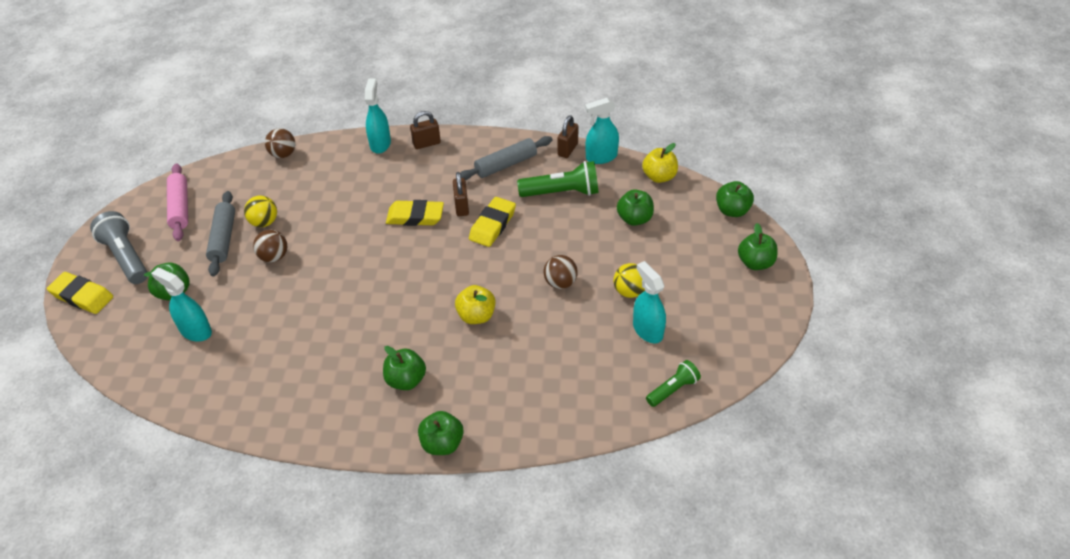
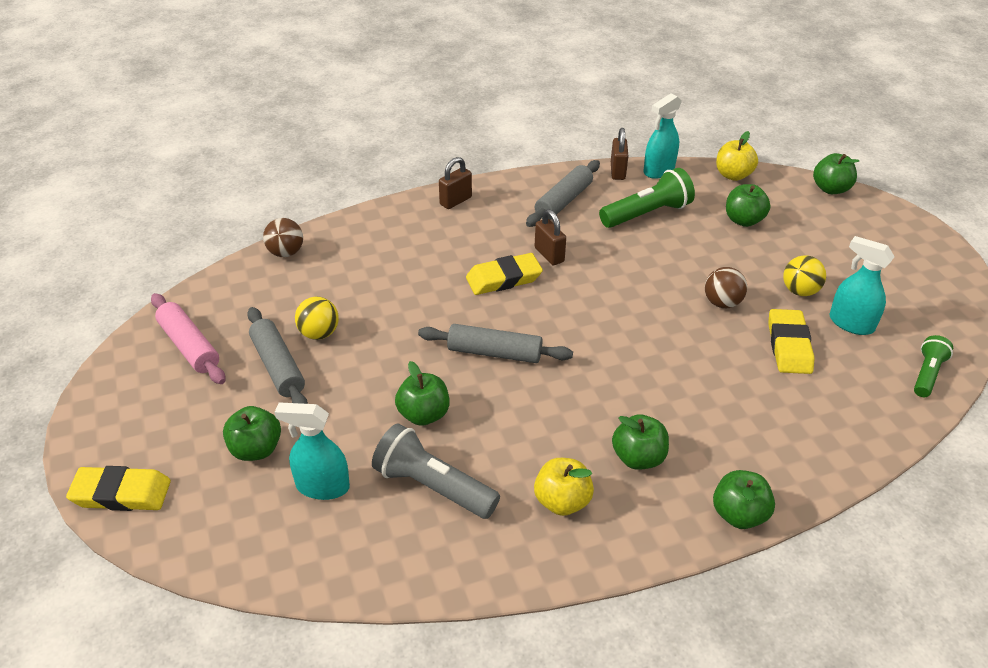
camera: 25 degrees left, 5 degrees down
(126, 257) = (154, 426): grey flashlight -> grey flashlight (433, 487)
(274, 257) = (362, 369): brown ball -> none
(367, 272) = (494, 353): none -> grey rolling pin
(380, 144) = (400, 213): turquoise spray bottle -> none
(476, 316) = (660, 363): yellow apple -> yellow apple (562, 501)
(492, 225) = (599, 264): yellow eraser -> yellow eraser (789, 346)
(755, 263) = (895, 230): green apple -> green apple (423, 414)

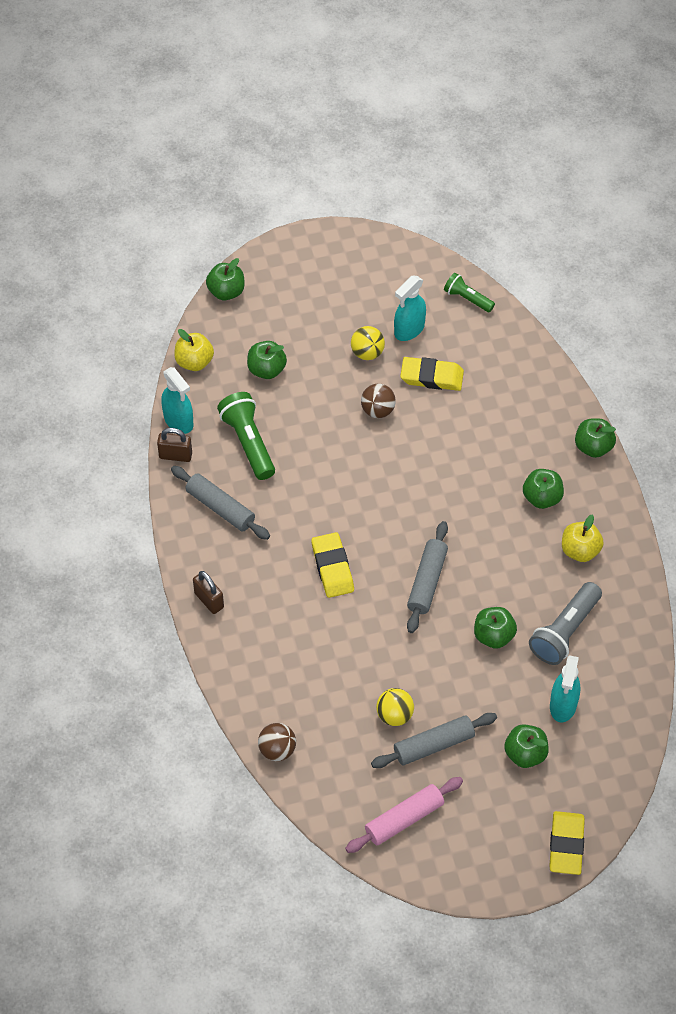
camera: 85 degrees left, 15 degrees up
(549, 255) = (302, 529): brown padlock -> none

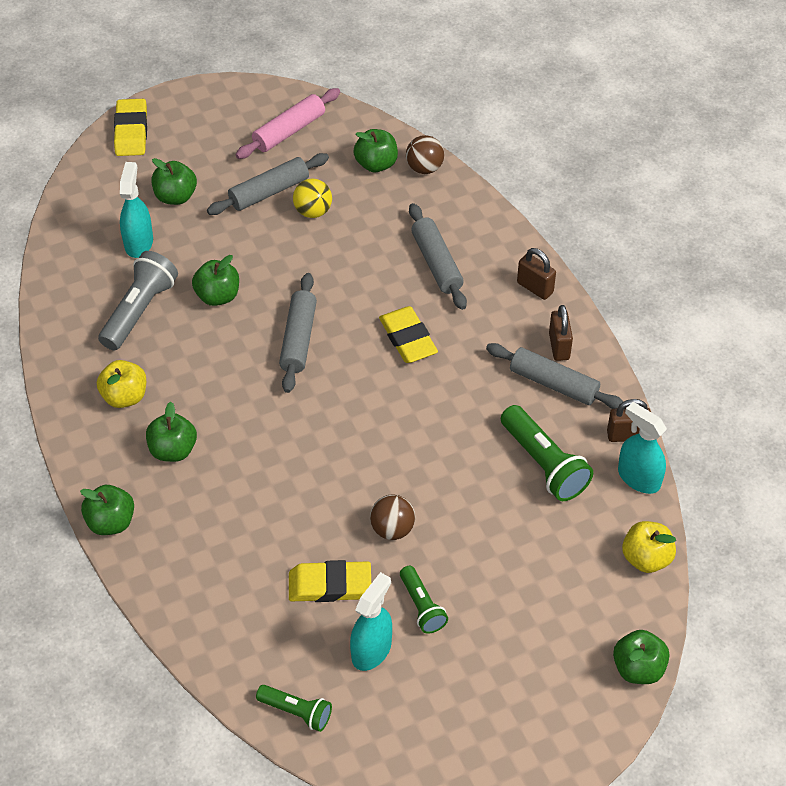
camera: 170 degrees right, 5 degrees down
(205, 540) = (559, 346): none -> brown padlock
(266, 369) = (549, 562): green apple -> green apple (376, 164)
(290, 639) = (437, 263): none -> grey rolling pin
(367, 353) = (422, 606): yellow ball -> green flashlight

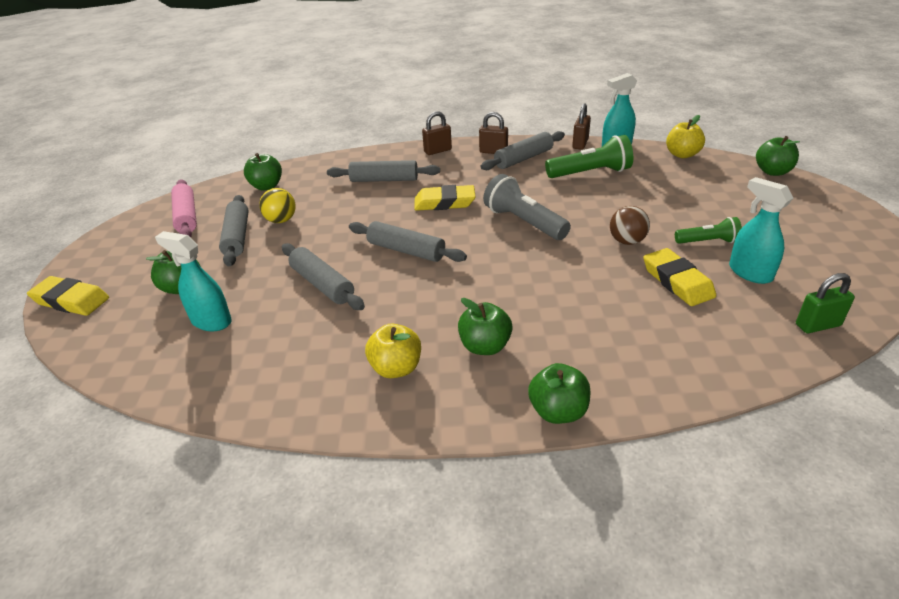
camera: 65 degrees left, 15 degrees down
(139, 310) = (295, 337): grey flashlight -> grey flashlight (524, 222)
(218, 296) = (322, 284): green apple -> grey rolling pin
(296, 712) = (817, 325): green flashlight -> green padlock
(330, 585) = (677, 281): yellow eraser -> yellow eraser turned 45 degrees counterclockwise
(424, 168) = (293, 169): brown ball -> none

